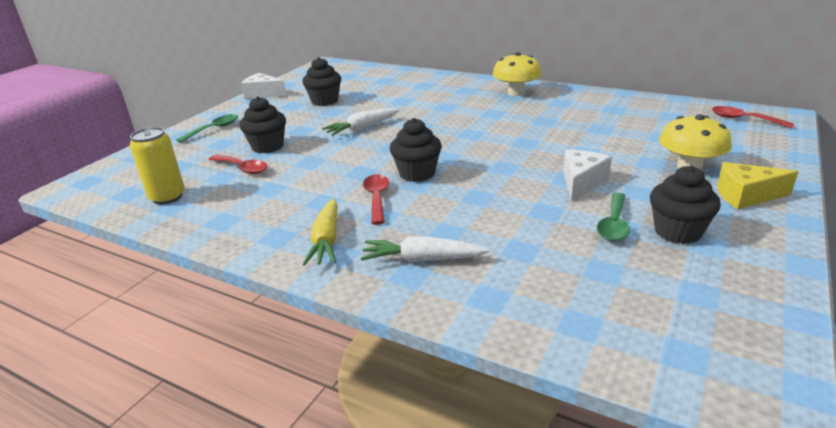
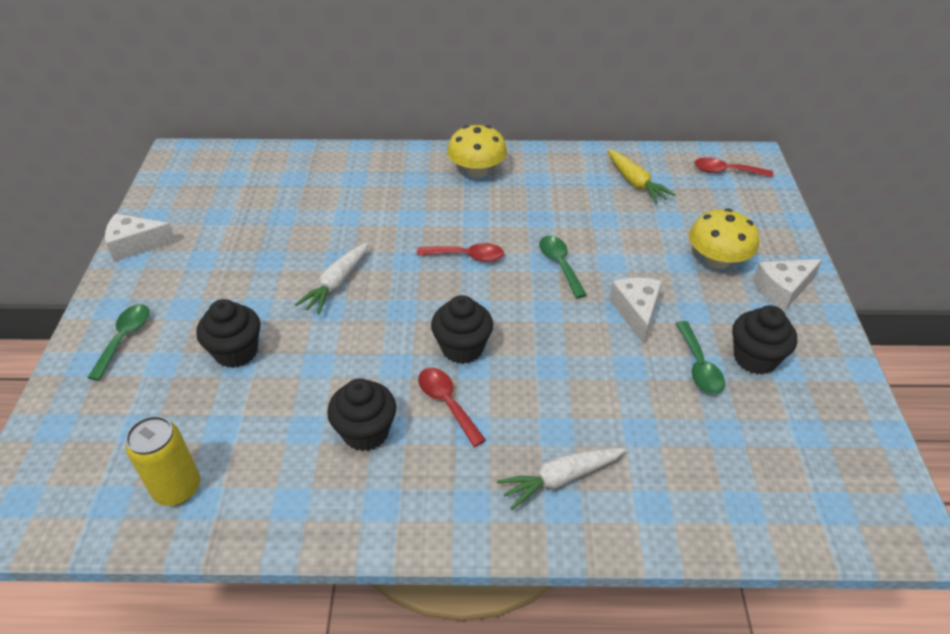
camera: 30 degrees left, 15 degrees up
(242, 168) = (236, 403): red spoon -> red spoon (466, 256)
(325, 101) = (242, 240): black cupcake -> black cupcake (365, 432)
(326, 240) = (441, 488): yellow carrot -> yellow carrot (635, 183)
(538, 146) = (560, 265): none -> green spoon
(746, 196) = (782, 290): yellow cheese -> white cheese

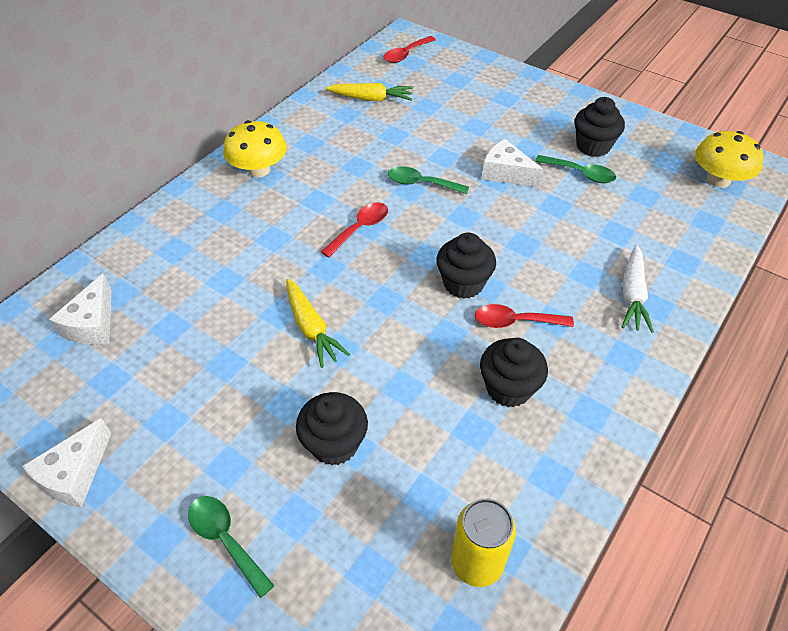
camera: 55 degrees left, 5 degrees up
(337, 284) = (311, 328): white carrot -> yellow carrot
(717, 260) = (490, 109): yellow mushroom -> yellow mushroom (718, 180)
(782, 290) = (543, 100): white cheese -> white cheese (92, 324)

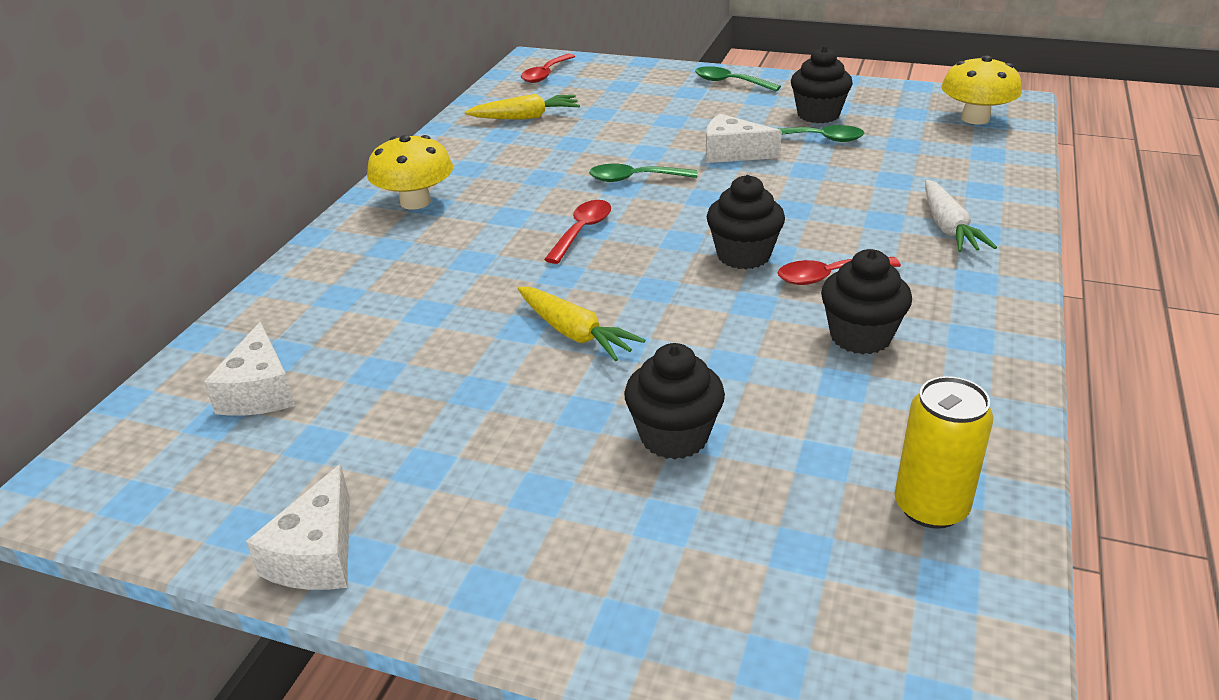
camera: 15 degrees left, 15 degrees down
(226, 540) = (583, 569): green spoon -> green spoon (730, 82)

